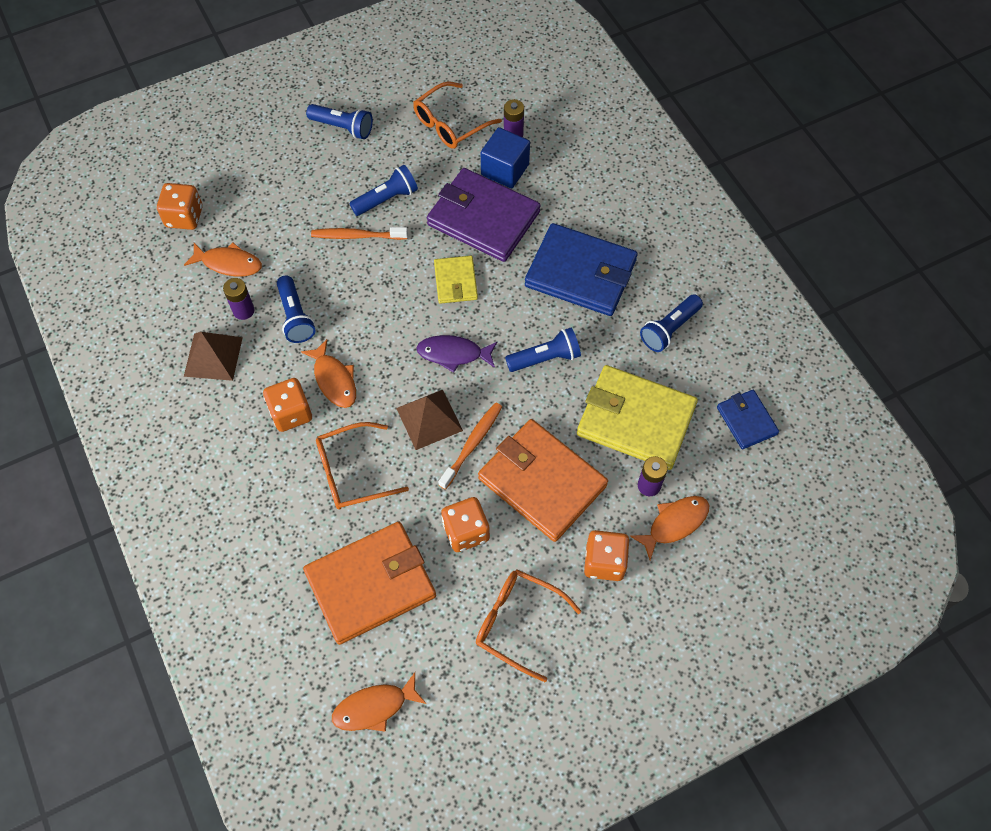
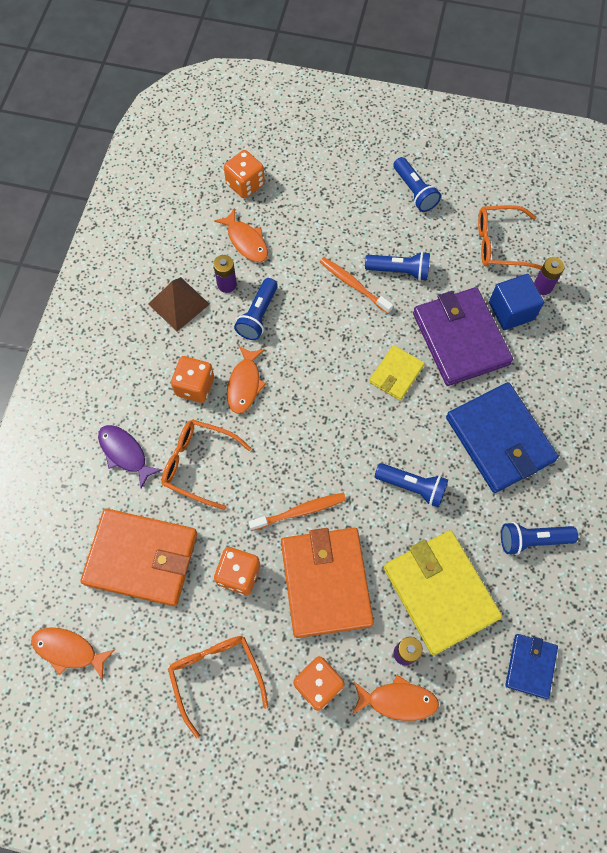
camera: 40 degrees right, 5 degrees up
(429, 419) = (285, 467): brown pyramid -> none
(453, 354) = (346, 430): purple fish -> purple fish (125, 453)

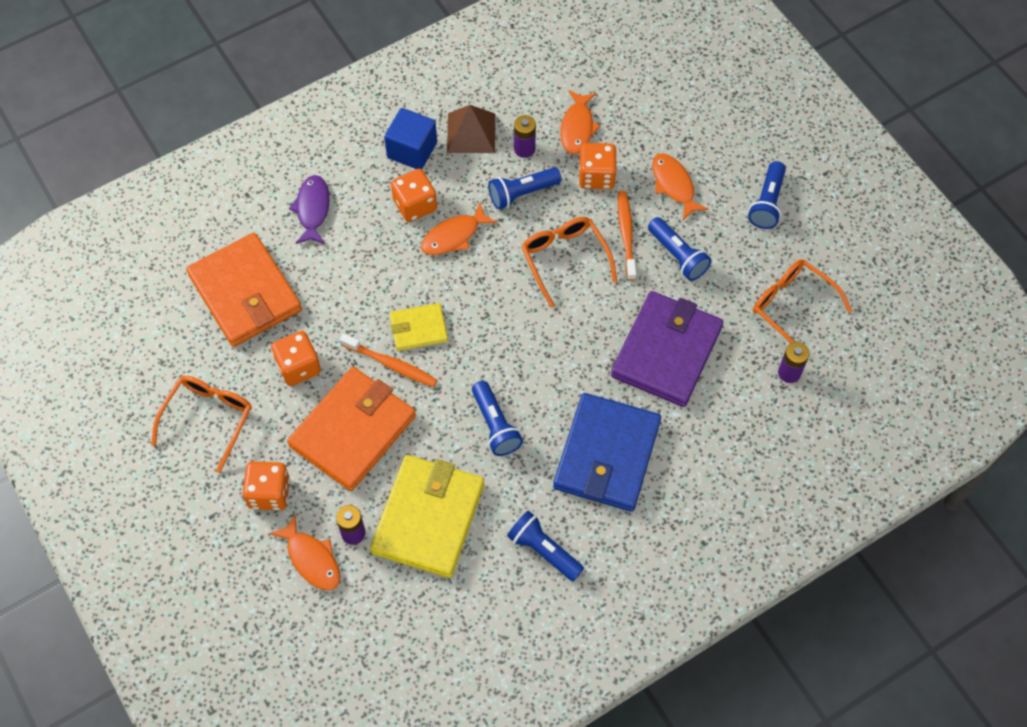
camera: 45 degrees right, 5 degrees down
(68, 650) = (133, 309): orange fish -> orange fish (674, 185)
(199, 464) = (356, 264): orange glasses -> orange glasses (565, 259)
(245, 184) = (628, 82): orange dice -> orange dice (596, 176)
(396, 374) = (581, 332): yellow wallet -> yellow wallet (418, 329)
(511, 311) = (737, 368): blue cube -> blue cube (412, 150)
(530, 666) = (435, 633): blue wallet -> none

